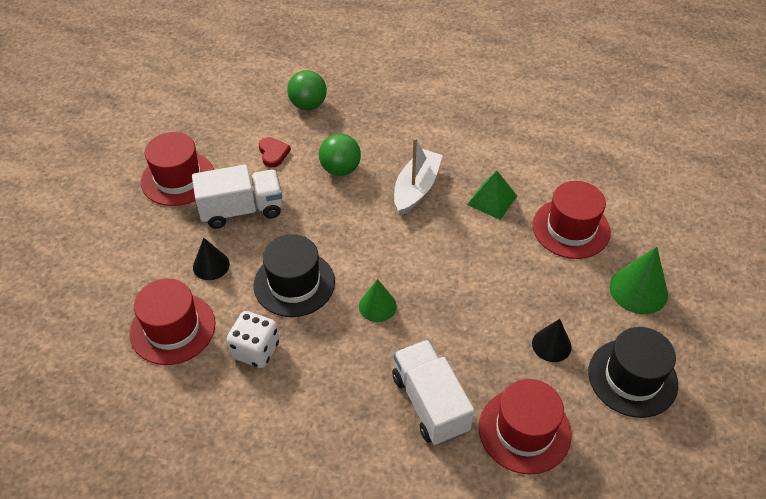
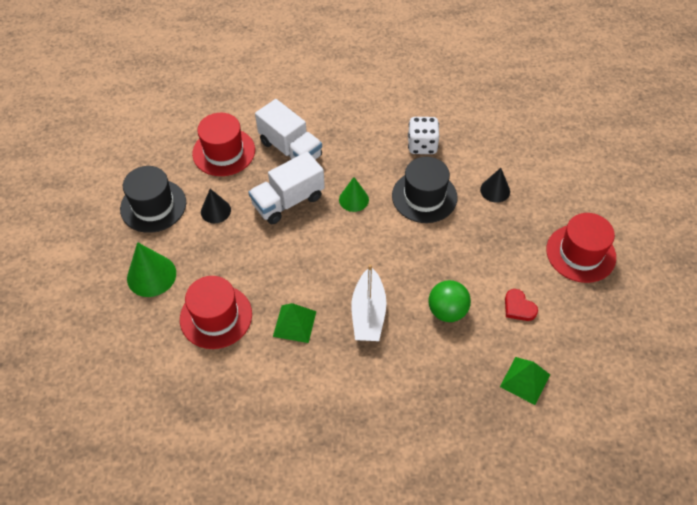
camera: 160 degrees right, 5 degrees up
(173, 328) = (487, 141): red hat -> none
(242, 210) = (505, 242): white truck -> white truck (288, 201)
(308, 105) = (525, 380): green ball -> green pyramid

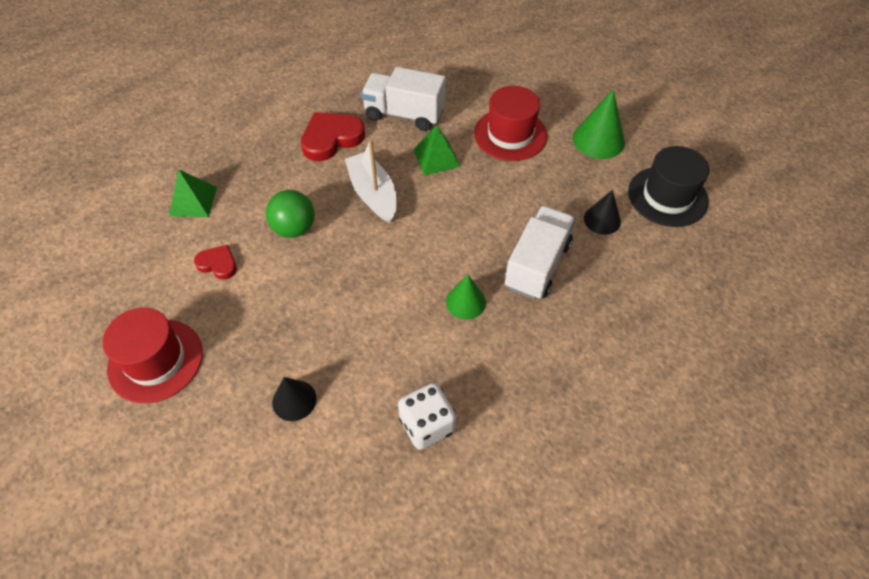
camera: 150 degrees right, 0 degrees up
(224, 152) = (662, 289): red hat -> none
(290, 149) = (590, 331): white truck -> white truck (404, 114)
(374, 392) = (331, 139): none -> red heart
(424, 196) = (383, 346): black hat -> none

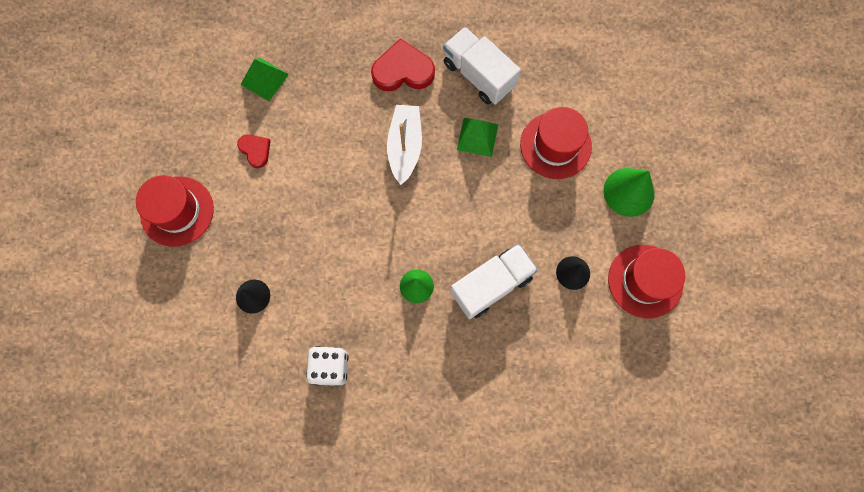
camera: 30 degrees right, 20 degrees up
(294, 228) = (327, 148): green ball -> none
(667, 196) = (645, 281): black hat -> red hat

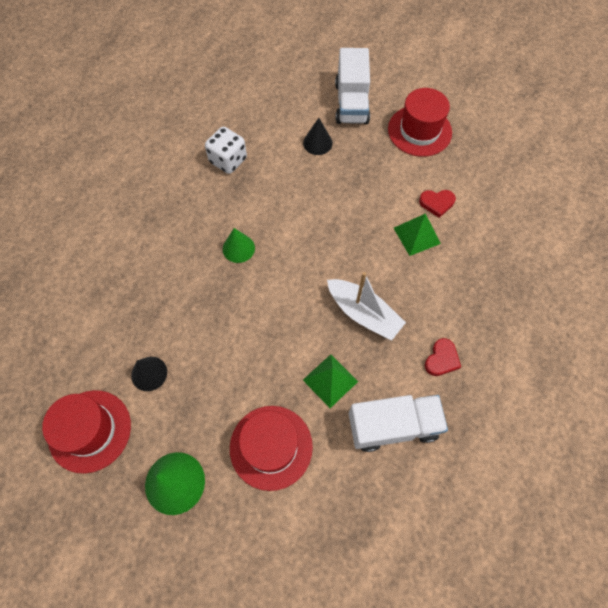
camera: 125 degrees right, 10 degrees down
(264, 79) = (502, 243): green pyramid -> green pyramid (416, 235)
(403, 70) = (441, 359): red heart -> red heart, size x0.57
(491, 285) = (194, 302): white truck -> white truck (351, 103)

